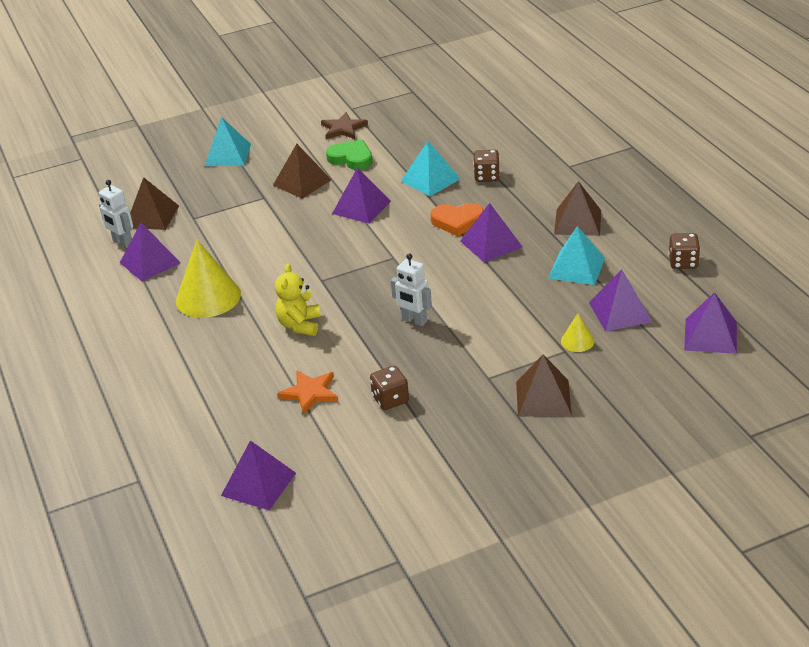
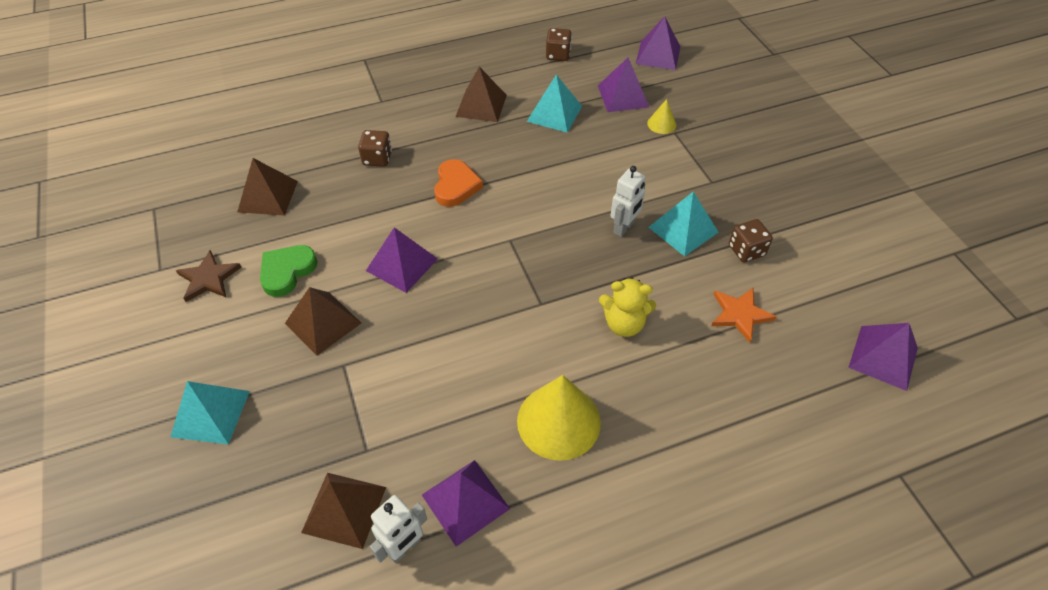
camera: 90 degrees left, 15 degrees up
(430, 180) = (366, 202): turquoise pyramid -> turquoise pyramid (683, 229)
(491, 244) = (503, 165): purple pyramid -> none
(543, 398) = (738, 150): brown pyramid -> brown pyramid (268, 196)

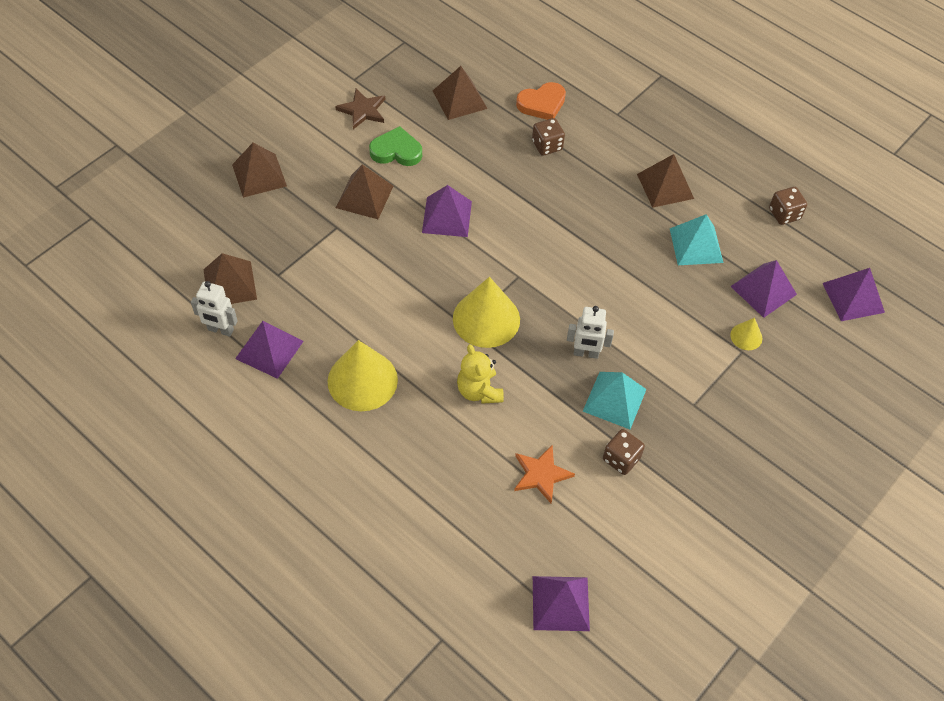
camera: 60 degrees right, 5 degrees up
(211, 413) = (259, 175): turquoise pyramid -> brown pyramid
(456, 186) = (553, 213): orange heart -> orange heart (542, 104)
(543, 284) = (486, 319): none -> yellow cone

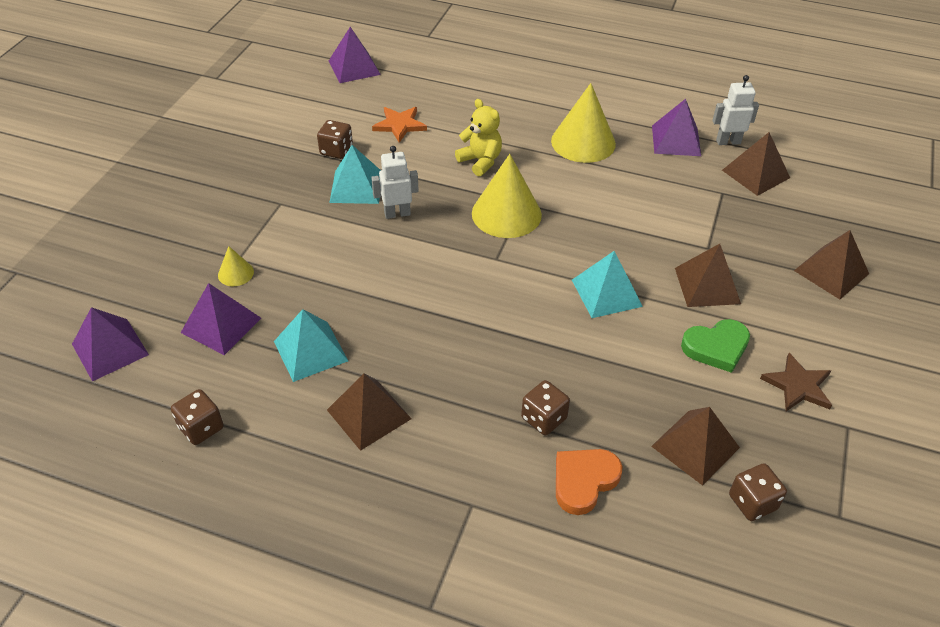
camera: 160 degrees right, 10 degrees down
(447, 216) = (606, 293): purple pyramid -> turquoise pyramid
(448, 63) = (752, 502): none -> brown dice

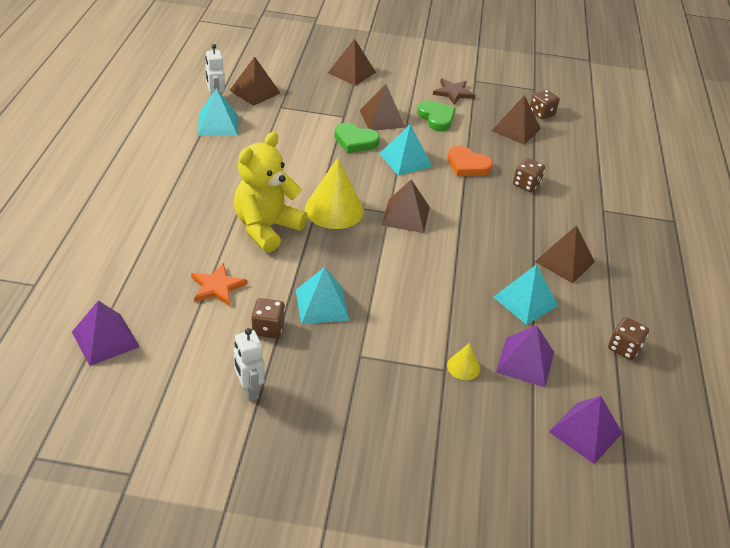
camera: 105 degrees left, 5 degrees down
(397, 213) = (352, 273): white robot -> white robot (249, 390)
(480, 161) = (266, 228): yellow teddy bear -> yellow teddy bear, size x1.67
(487, 272) = (406, 216): none -> brown pyramid
(583, 142) = (228, 171): yellow cone -> none
(584, 481) = (562, 168): orange heart -> orange heart (467, 165)
(648, 250) = (355, 141): none -> green heart
(676, 140) = (217, 124): purple pyramid -> turquoise pyramid

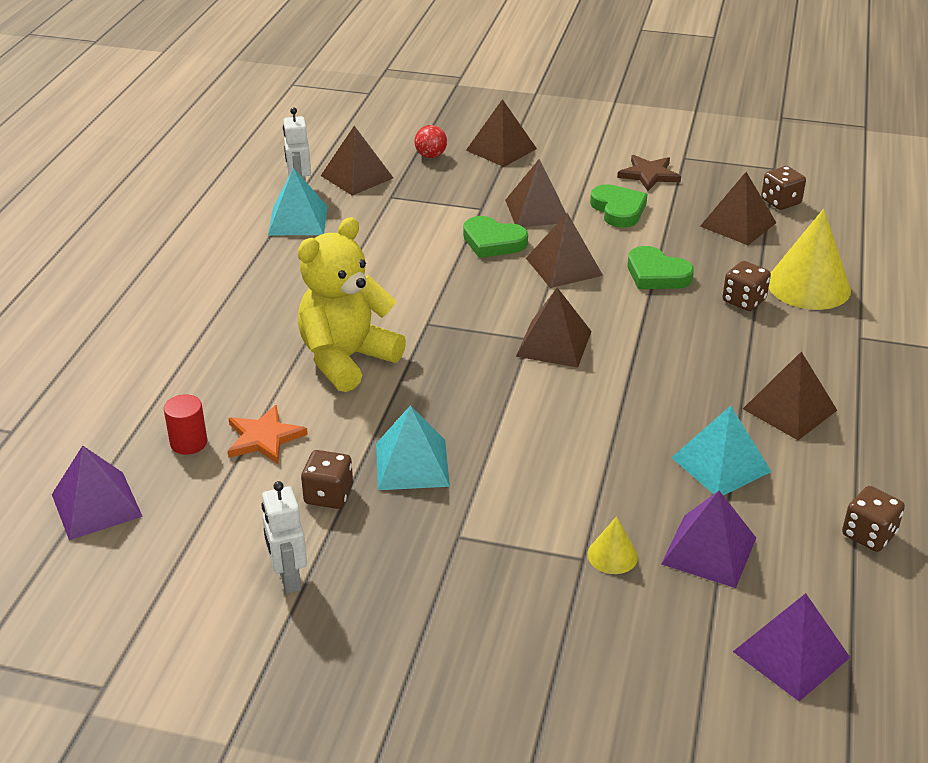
camera: 10 degrees right, 5 degrees down
(164, 291) = (188, 443): none -> red cylinder
(304, 77) = (431, 156): none -> red ball
(334, 209) = (448, 334): yellow cone -> yellow cone (808, 286)
(405, 159) = (564, 266): turquoise pyramid -> brown pyramid
(467, 165) = (656, 274): orange heart -> green heart

